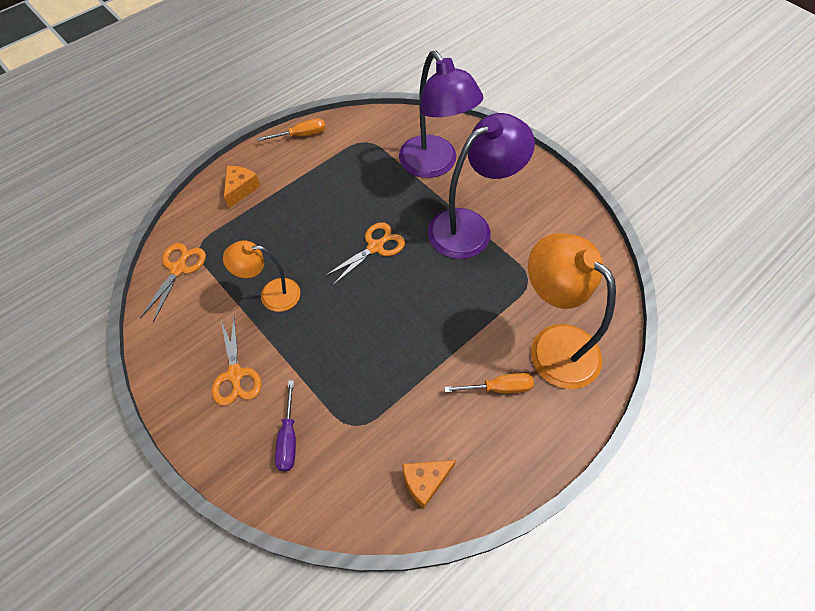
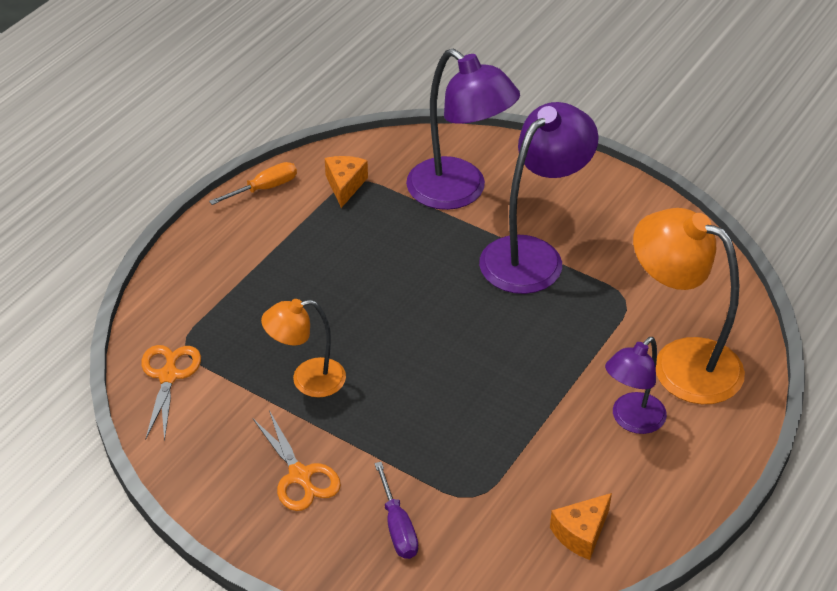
camera: 15 degrees left, 15 degrees down
(241, 189) = (210, 268): orange cheese -> orange cheese (345, 185)
(375, 247) = (420, 300): orange scissors -> none
(498, 388) = (631, 420): orange screwdriver -> purple lamp

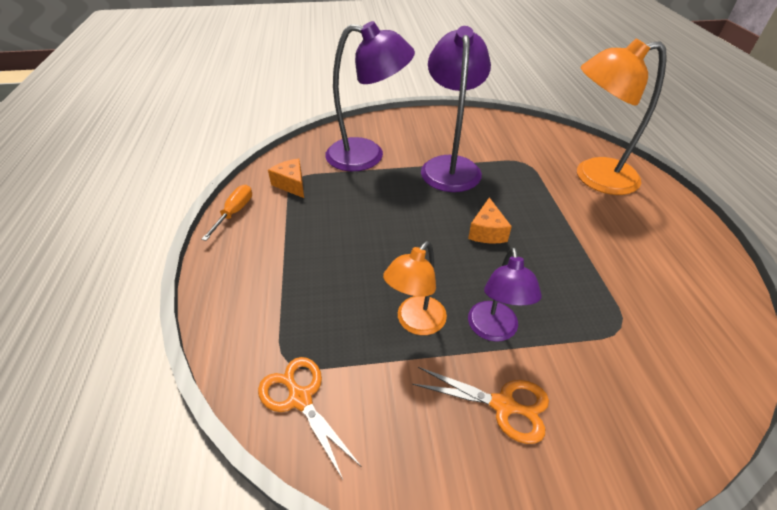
camera: 40 degrees left, 0 degrees up
(397, 526) = (615, 390): purple screwdriver -> none
(581, 533) = (703, 304): orange cheese -> orange cheese (487, 231)
(631, 420) = (621, 220): purple lamp -> purple lamp (494, 330)

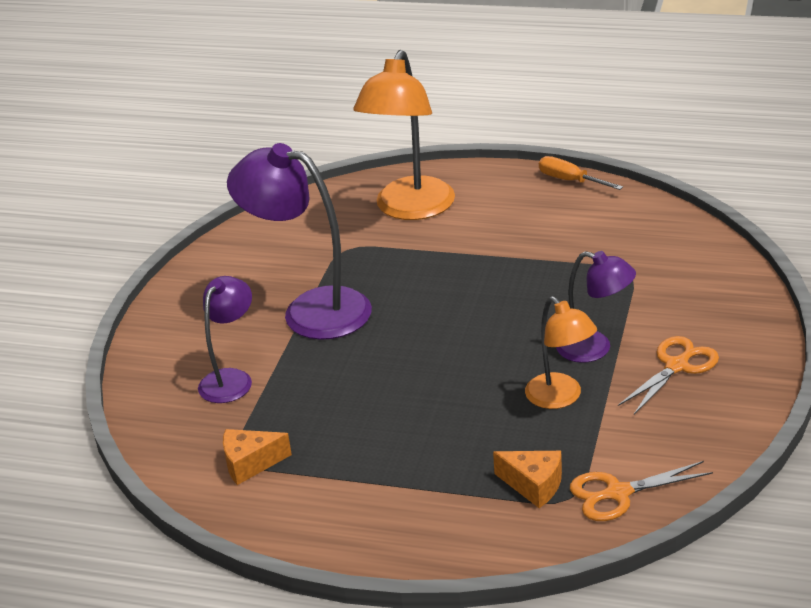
camera: 65 degrees left, 10 degrees down
(234, 213) = (281, 527): orange screwdriver -> orange screwdriver (570, 181)
(367, 155) = (231, 379): purple lamp -> purple lamp, size x0.59
(487, 231) = (454, 314): orange cheese -> orange cheese (534, 485)

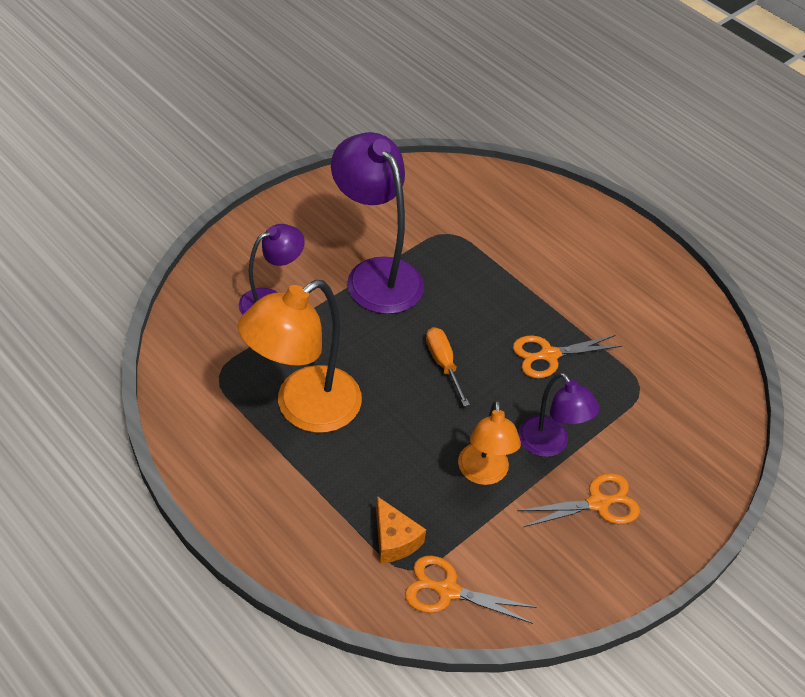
camera: 25 degrees right, 15 degrees up
(250, 464) = (221, 385): orange cheese -> none
(410, 209) = (527, 224): orange lamp -> orange lamp (304, 409)
(527, 289) = (548, 355): none -> orange scissors
(570, 181) = (675, 270): orange screwdriver -> orange screwdriver (443, 364)

